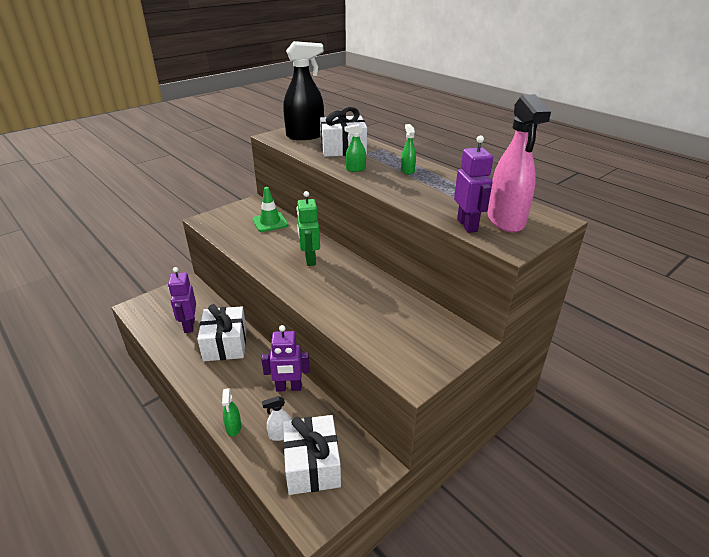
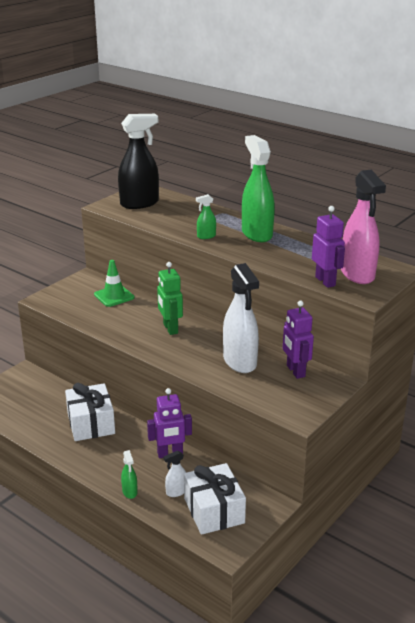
camera: 10 degrees left, 5 degrees down
(189, 325) = (45, 411): purple robot -> purple robot (295, 371)
(343, 149) = (185, 215): white gift -> none
(367, 303) = (240, 362): none -> white spray bottle
(407, 171) = (256, 234): green spray bottle -> green spray bottle, size x2.22

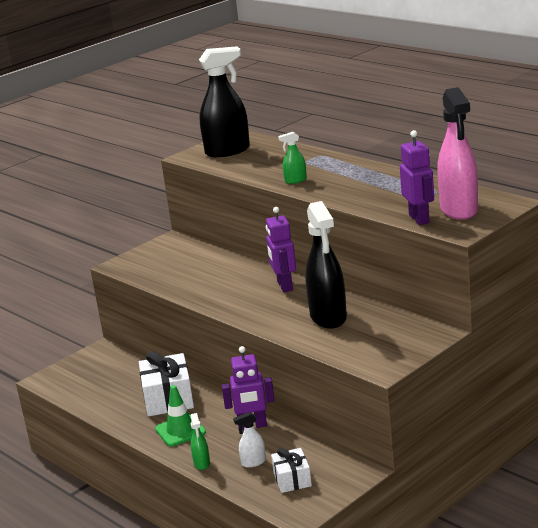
camera: 10 degrees right, 5 degrees down
(114, 296) = (198, 258): green traffic cone -> green traffic cone (180, 431)
(170, 329) = (256, 288): green robot -> none
(214, 510) = (292, 479): white gift -> white gift, size x0.60
(240, 362) = (328, 317): white spray bottle -> black spray bottle
(256, 234) = (354, 175): green spray bottle -> none
(295, 371) = (390, 324): purple robot -> purple robot (284, 286)

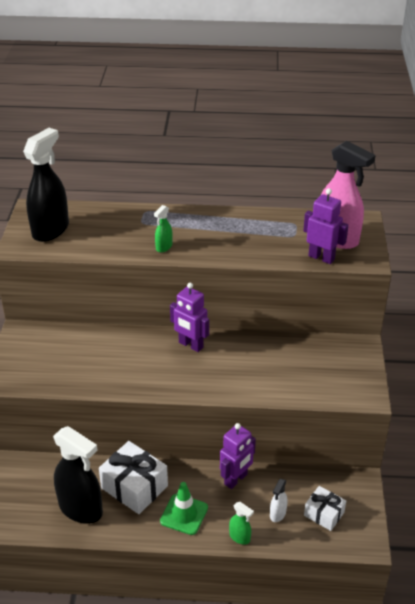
camera: 45 degrees left, 15 degrees up
(328, 317) = (266, 363): black spray bottle -> black spray bottle (81, 509)

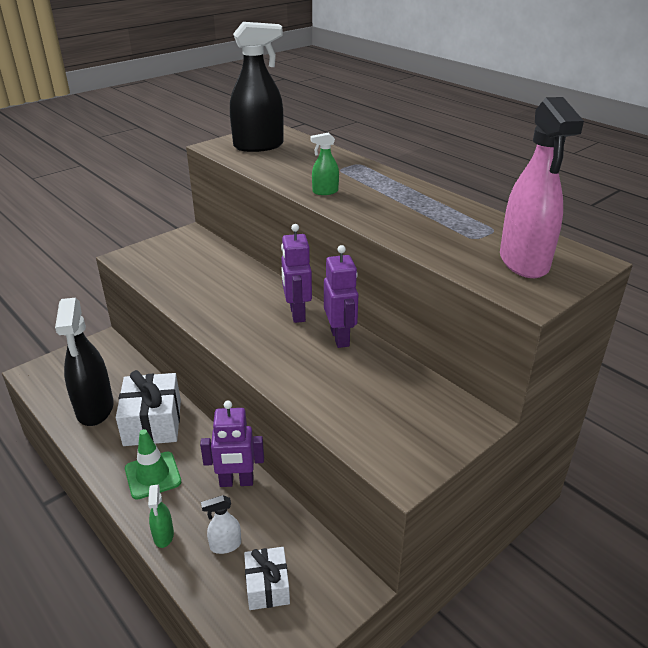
camera: 45 degrees right, 5 degrees down
(321, 257) = (473, 269): purple robot -> purple robot (340, 338)

